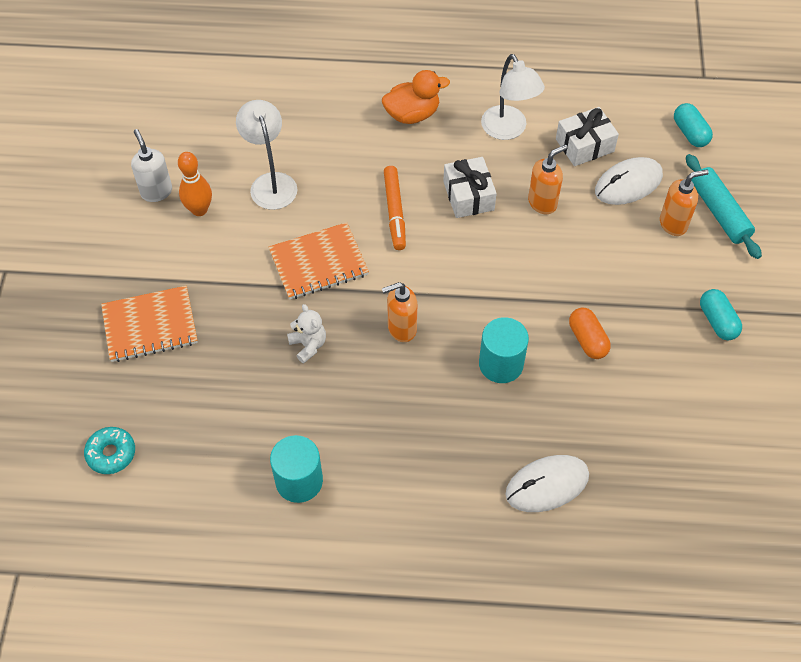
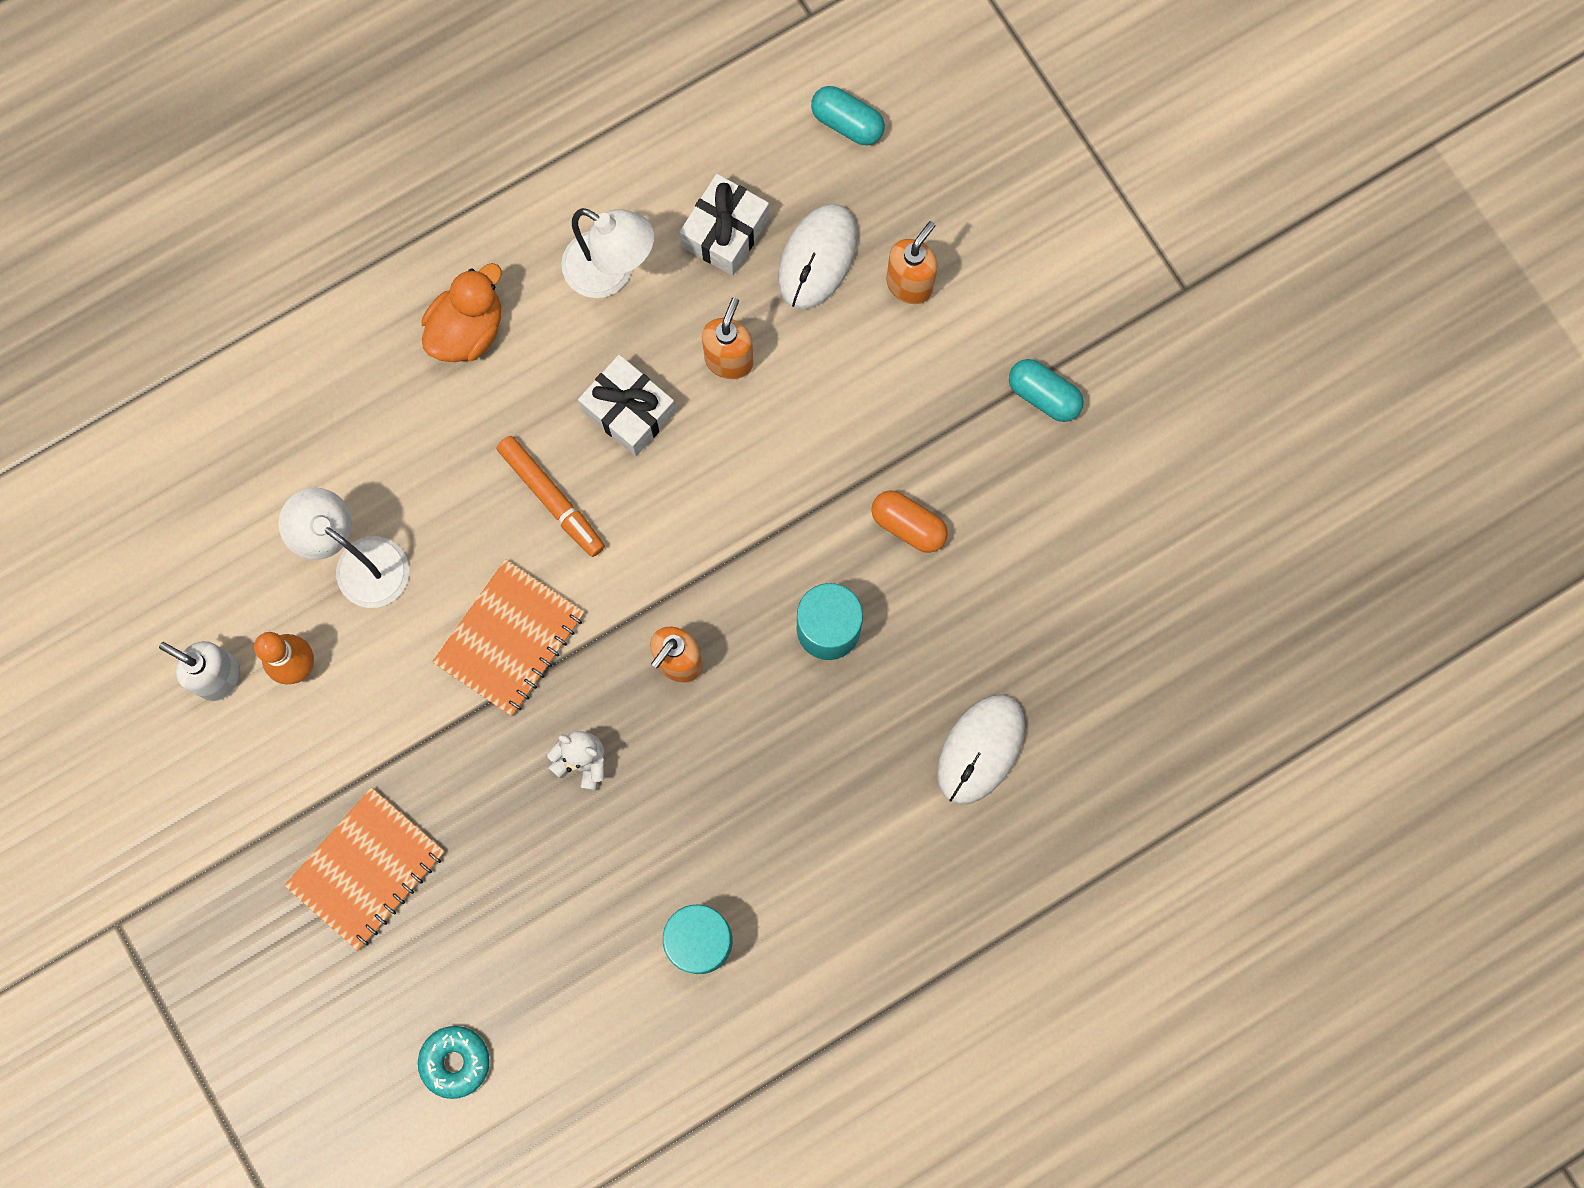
camera: 35 degrees left, 20 degrees up
(719, 212) = (955, 228): turquoise rolling pin -> none

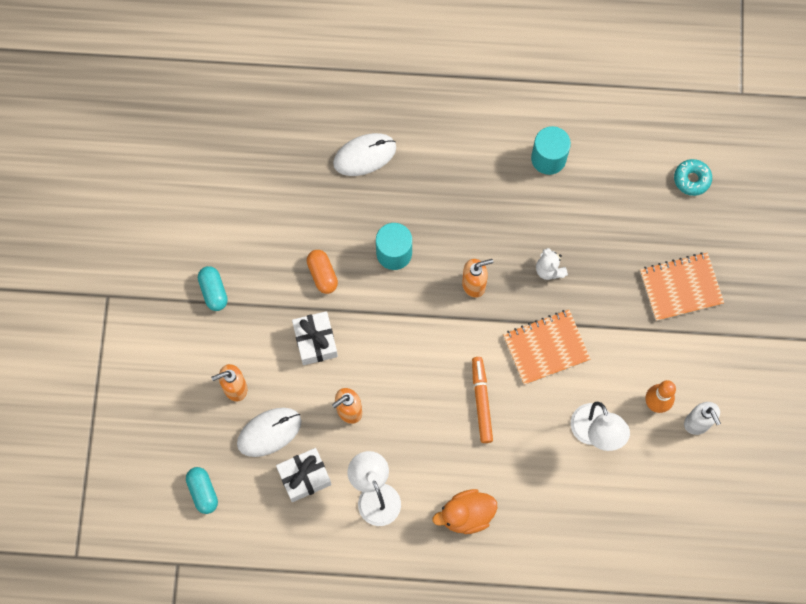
camera: 145 degrees left, 5 degrees down
(629, 411) = (415, 418): white gift -> white gift (315, 341)

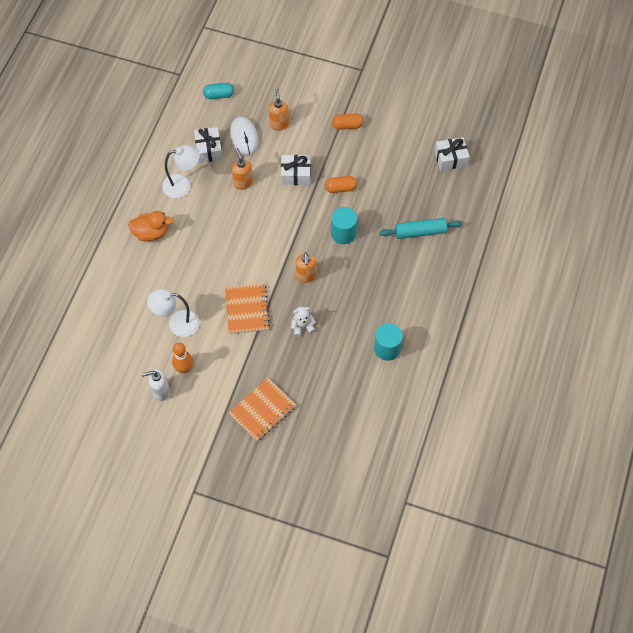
camera: 105 degrees right, 10 degrees down
(213, 291) = (347, 126): turquoise capsule -> orange capsule
(235, 141) = (450, 158): none -> white gift
(364, 155) = (420, 232): white mouse -> turquoise rolling pin
(466, 515) = (151, 233): orange duck -> orange duck turned 90 degrees clockwise
(481, 401) = (223, 260): orange marker -> none
(680, 287) = (262, 410): orange notebook -> orange notebook turned 45 degrees clockwise
(692, 179) = (344, 443): turquoise donut -> none

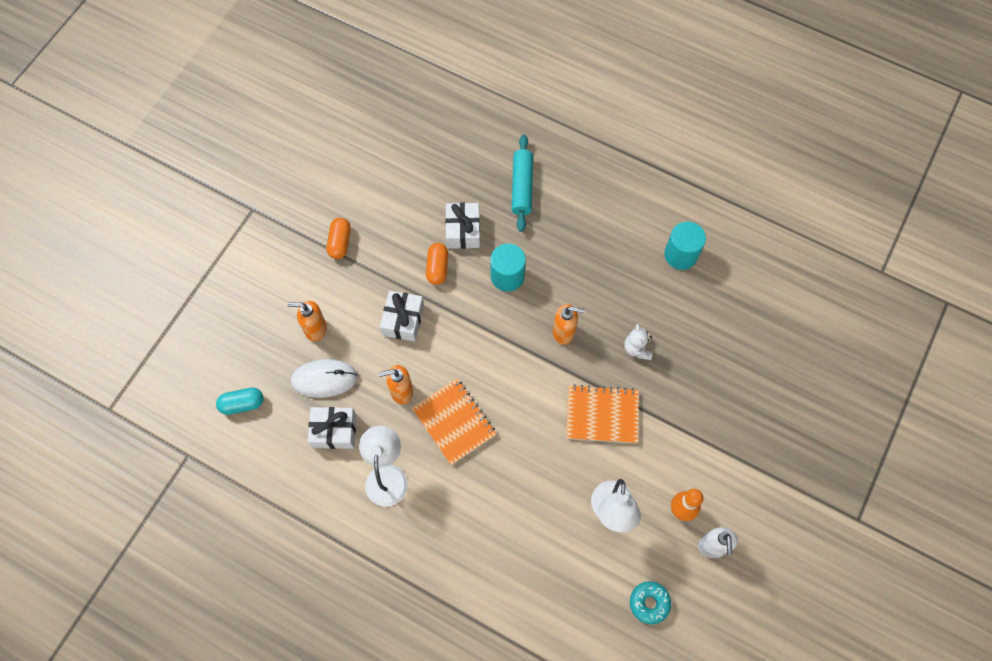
camera: 80 degrees left, 5 degrees up
(117, 355) = (649, 603): none -> turquoise donut
(151, 233) = (458, 531): orange duck -> none
(219, 95) = (242, 404): turquoise capsule -> turquoise capsule turned 75 degrees clockwise
(262, 410) = (751, 416): orange notebook -> orange notebook (454, 422)
(450, 158) = (421, 132): white gift -> white gift (463, 231)

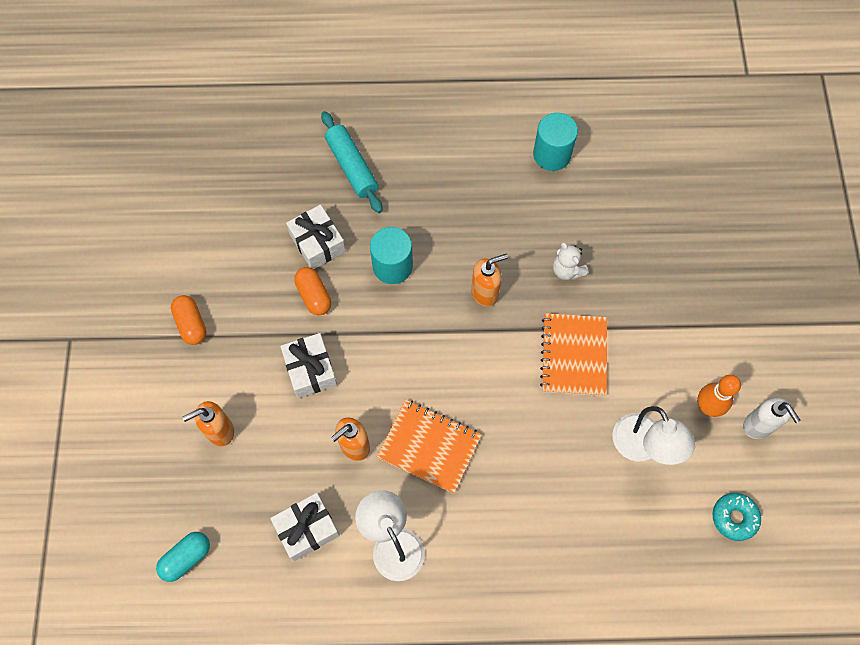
camera: 30 degrees left, 0 degrees up
(324, 379) = (262, 479): white mouse -> none
(602, 415) = (574, 355): orange notebook -> orange notebook turned 60 degrees counterclockwise

